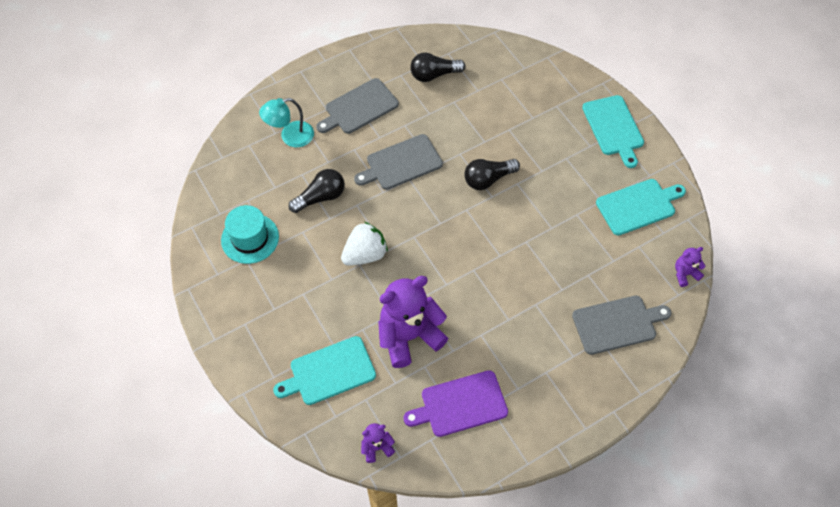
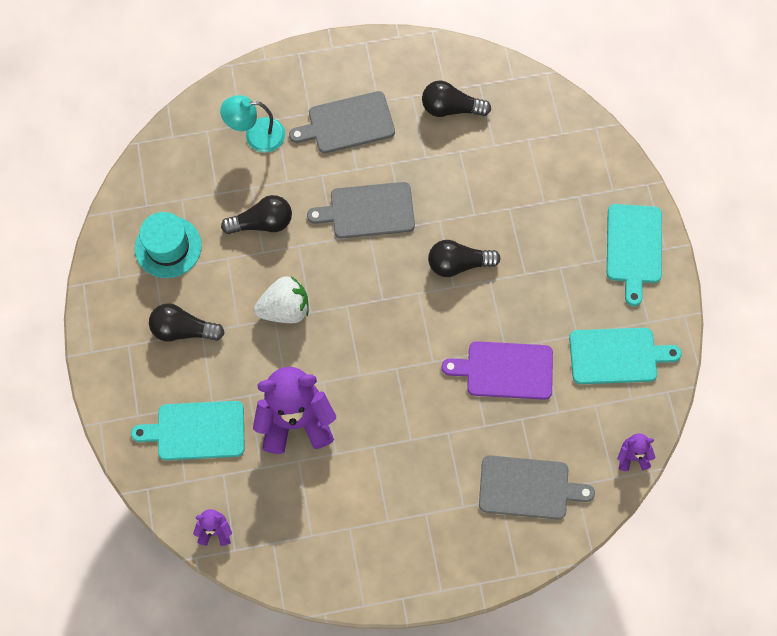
camera: 20 degrees right, 10 degrees up
(287, 297) = (183, 330): none -> black light bulb
(460, 404) = (319, 516): purple cutting board -> purple cutting board (505, 370)

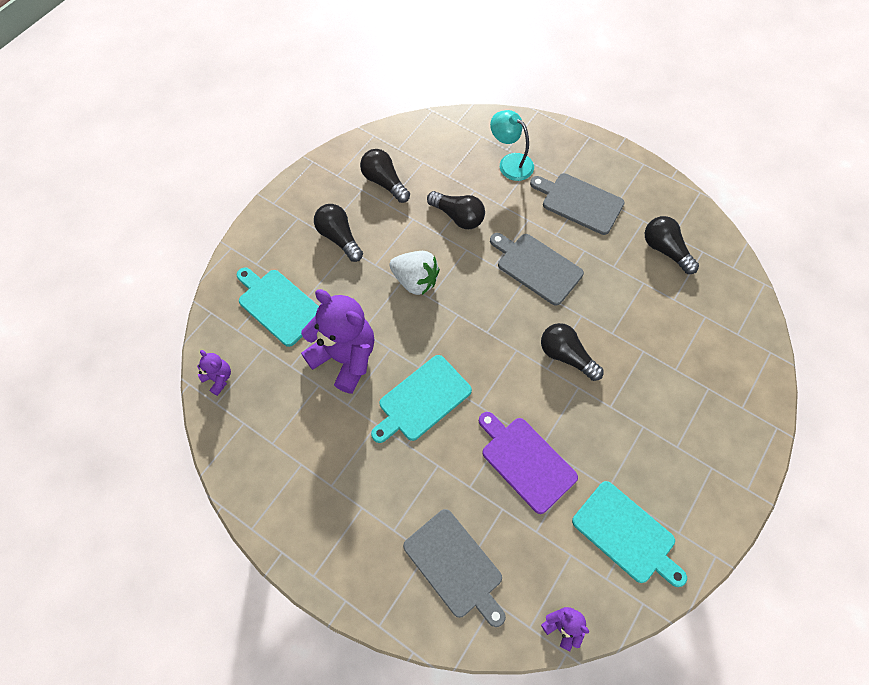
camera: 45 degrees right, 5 degrees down
(168, 247) = (384, 182): turquoise hat -> black light bulb
(634, 247) = (720, 465): turquoise cutting board -> turquoise cutting board (422, 400)

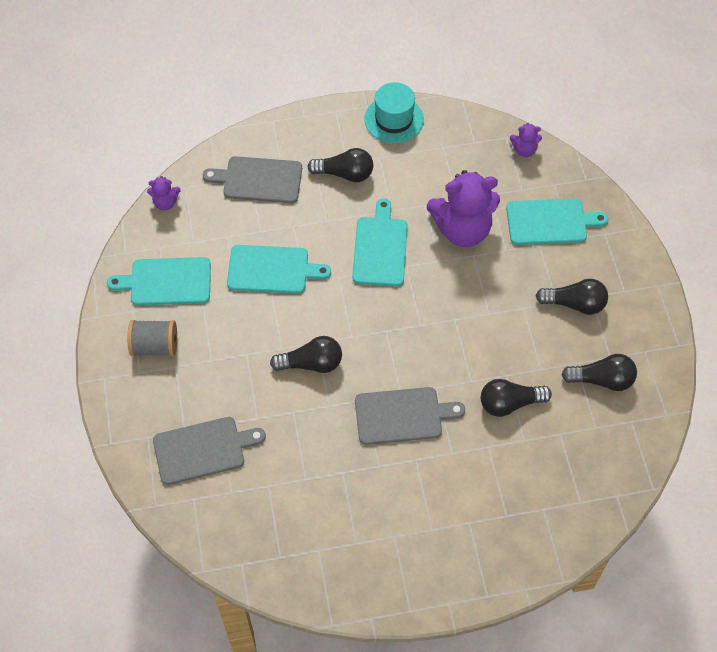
camera: 135 degrees right, 5 degrees down
(277, 513) = (394, 119): none -> turquoise hat
(415, 281) = (480, 322): white strawberry -> none
(510, 163) = (525, 497): turquoise lamp -> none
(526, 461) = (272, 270): purple cutting board -> turquoise cutting board
(579, 202) = (427, 510): grey cutting board -> grey cutting board (203, 450)
(665, 250) = (313, 528): black light bulb -> black light bulb (345, 174)
(682, 480) = (155, 346): none -> grey spool

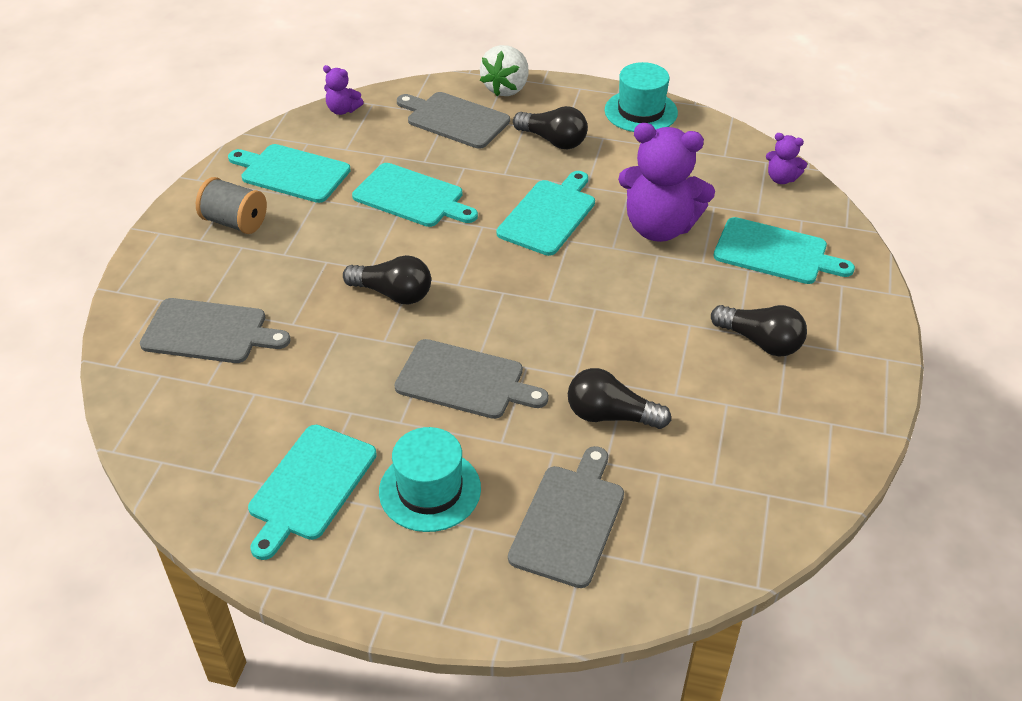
camera: 25 degrees right, 15 degrees down
(280, 132) = (506, 88): none -> white strawberry
(351, 539) = (310, 486): none -> turquoise cutting board
(428, 508) = (430, 490): none -> turquoise hat
(524, 492) = (569, 521): none -> grey cutting board
(602, 380) = (752, 433): black light bulb -> none

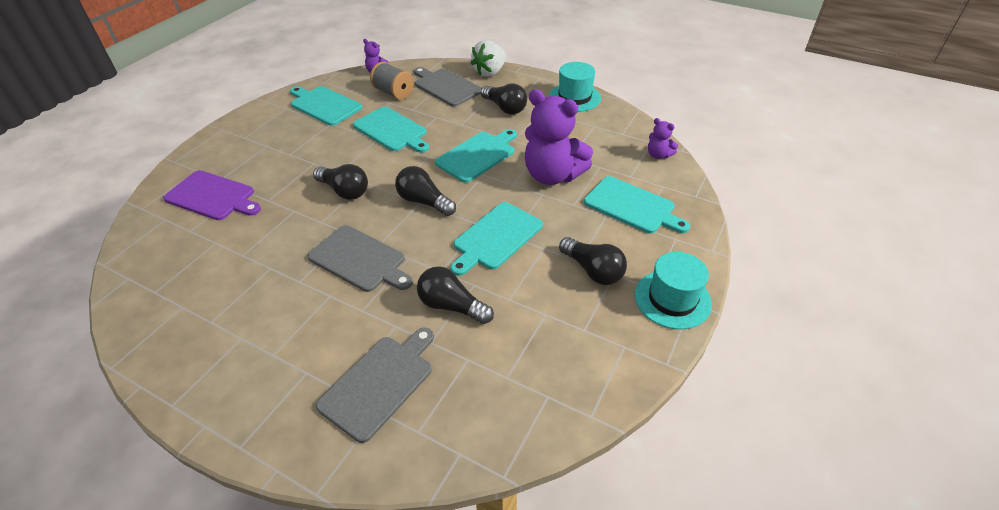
camera: 15 degrees right, 0 degrees up
(209, 332) = (212, 196): grey cutting board -> purple cutting board
(235, 222) = (271, 130): grey spool -> grey spool (393, 93)
(310, 486) = (211, 316): turquoise cutting board -> turquoise cutting board (496, 237)
(430, 490) = (291, 336): turquoise hat -> turquoise hat (672, 299)
(509, 290) = (424, 202): none -> black light bulb

